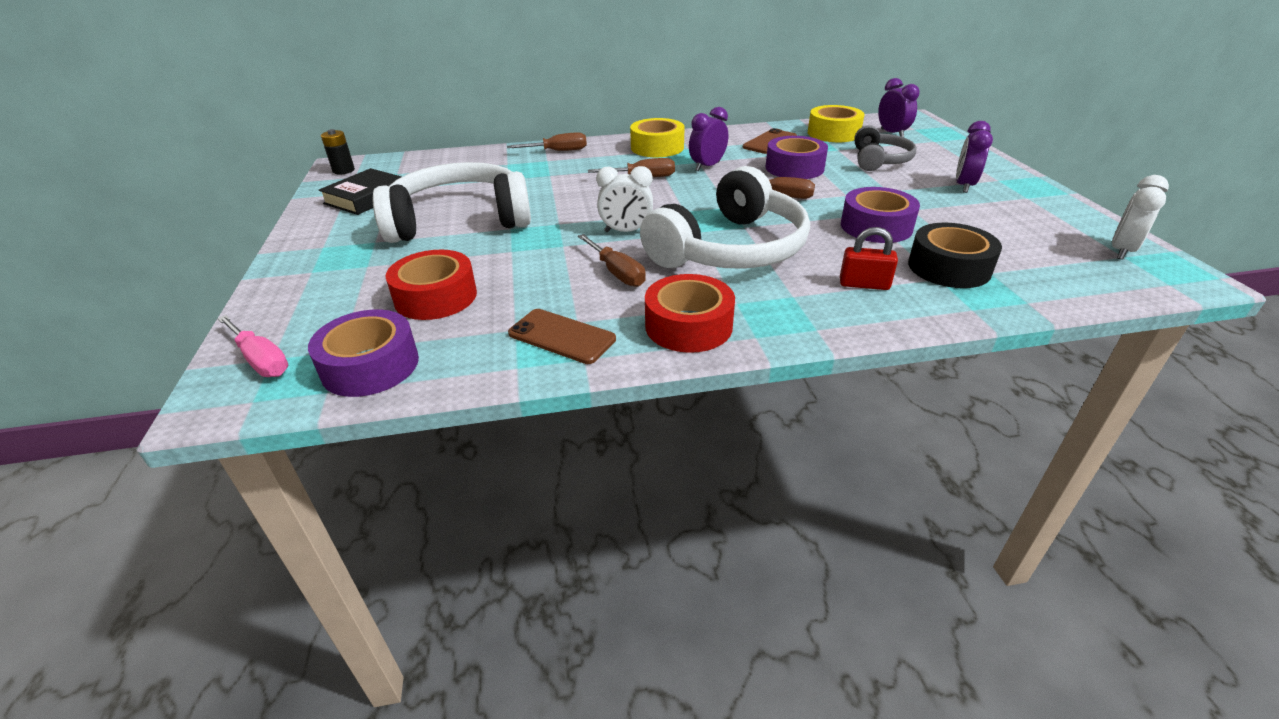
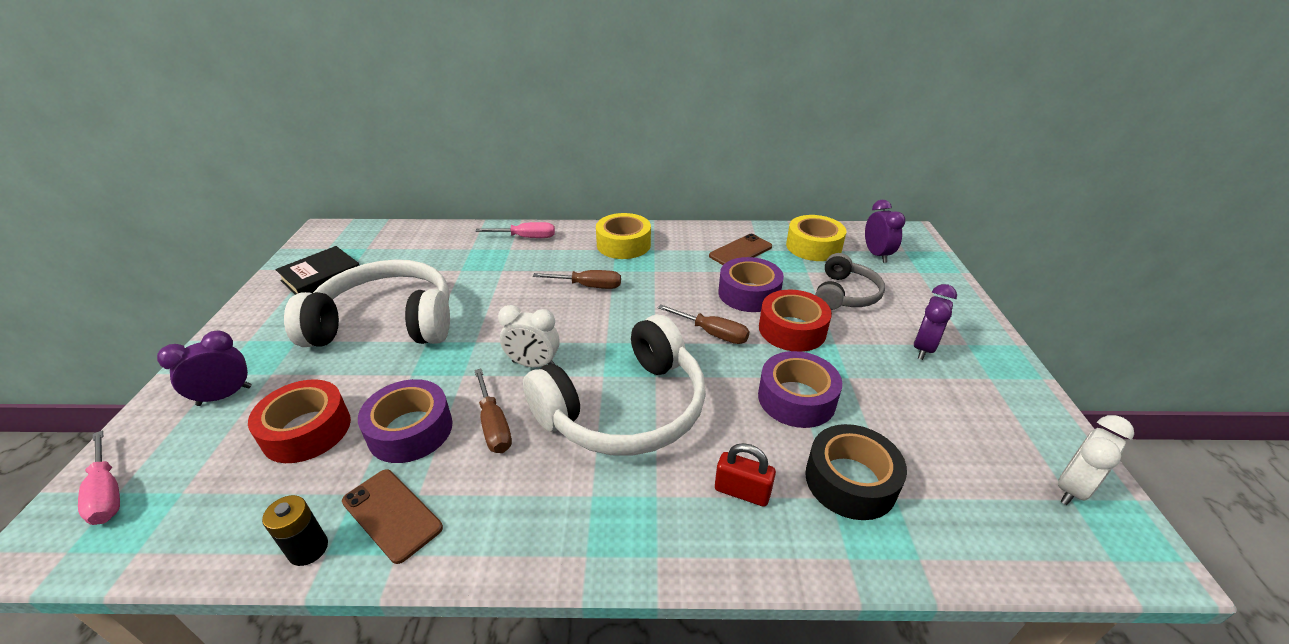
camera: 10 degrees right, 0 degrees up
(343, 170) = (322, 238): black battery -> black battery (308, 549)
(370, 366) = (194, 522): purple tape -> purple tape (410, 430)
(557, 151) = (526, 237): brown screwdriver -> pink screwdriver
(688, 326) = (524, 523): red tape -> red tape (792, 330)
(707, 166) = (660, 279): purple clock -> purple clock (225, 396)

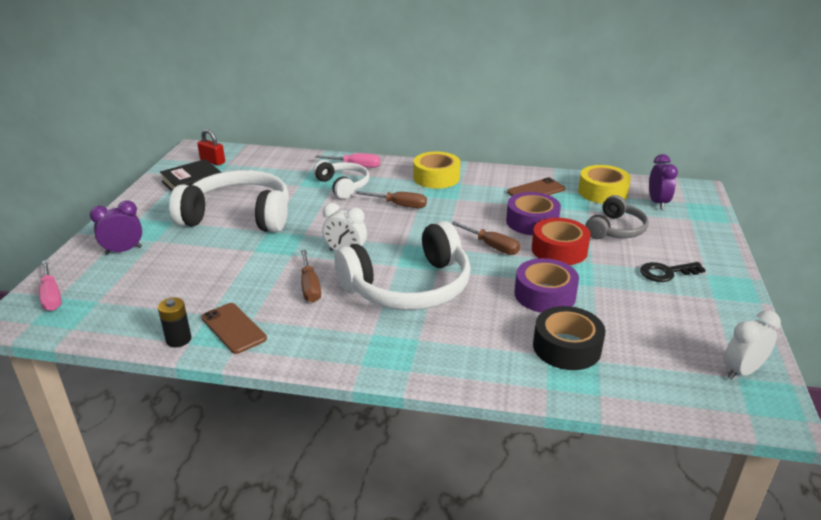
camera: 10 degrees right, 5 degrees down
(307, 430) = (179, 276): red tape -> none
(410, 430) = (250, 284): purple tape -> none
(515, 265) = (343, 186): none -> white headphones
(742, 491) = (482, 344): red padlock -> red padlock (212, 161)
(923, 348) = (666, 273): purple clock -> black key

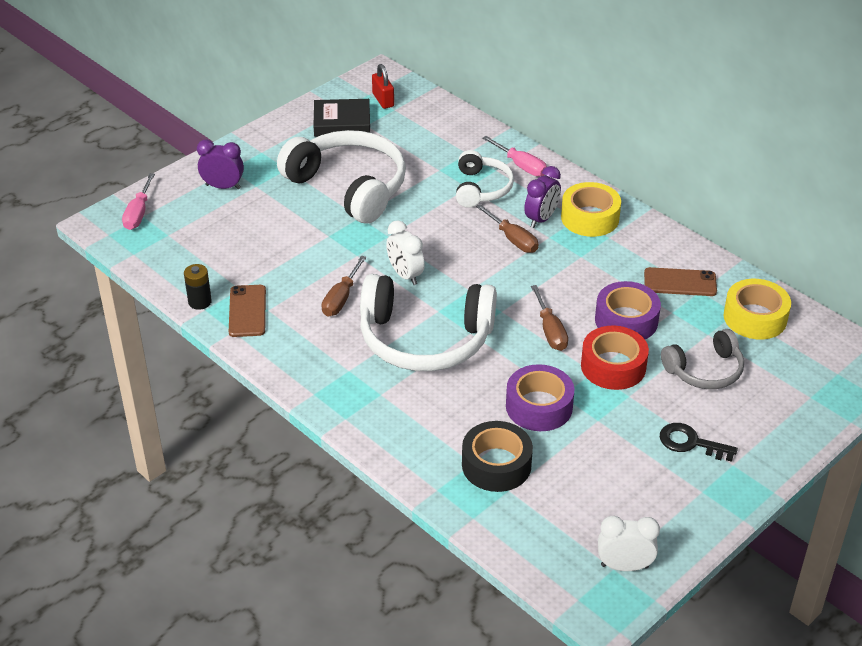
camera: 35 degrees right, 10 degrees up
(657, 203) = (801, 360): purple clock -> purple clock (541, 219)

